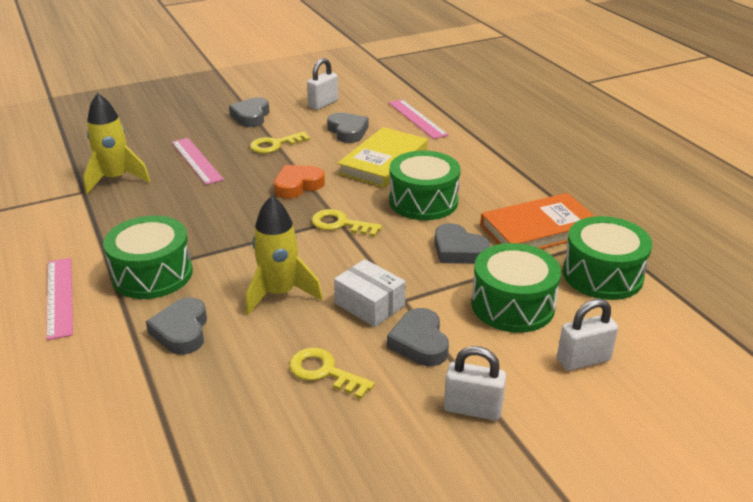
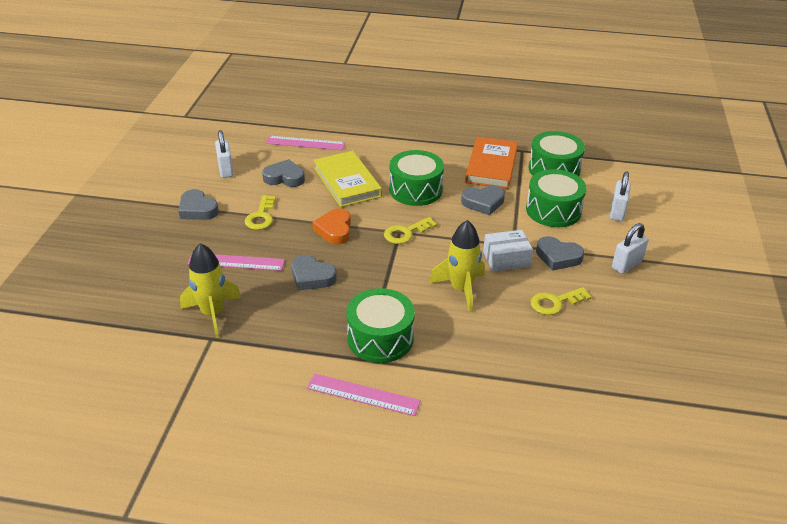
camera: 55 degrees left, 5 degrees up
(181, 331) = (462, 346): grey heart -> grey heart (312, 277)

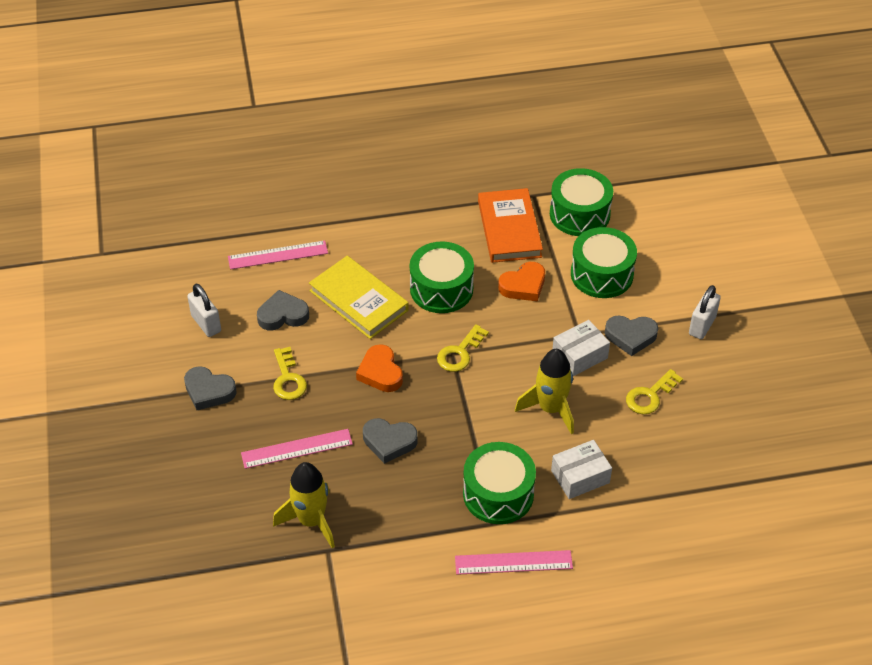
camera: 20 degrees left, 10 degrees up
(460, 345) = (580, 477): none -> white box
(483, 203) = (523, 285): grey heart -> orange heart
(617, 212) = (668, 257): white padlock -> none

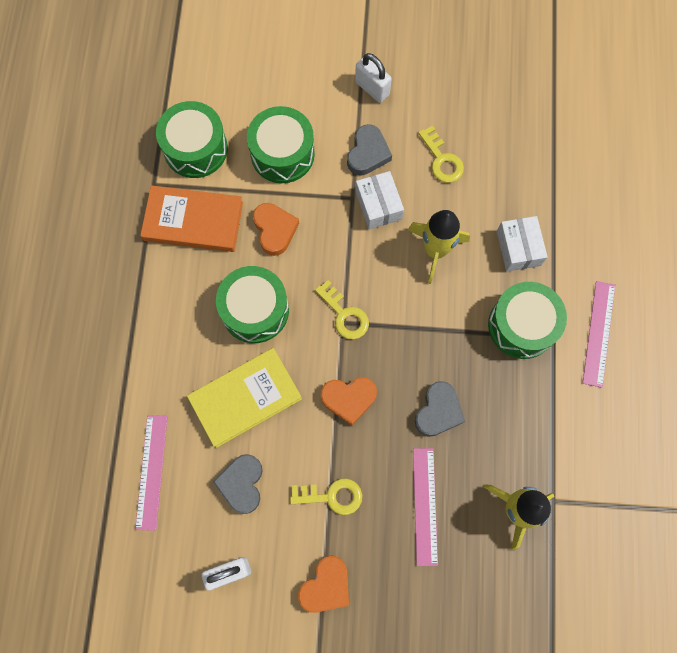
camera: 75 degrees left, 25 degrees up
(209, 391) = (326, 586): grey heart -> orange heart

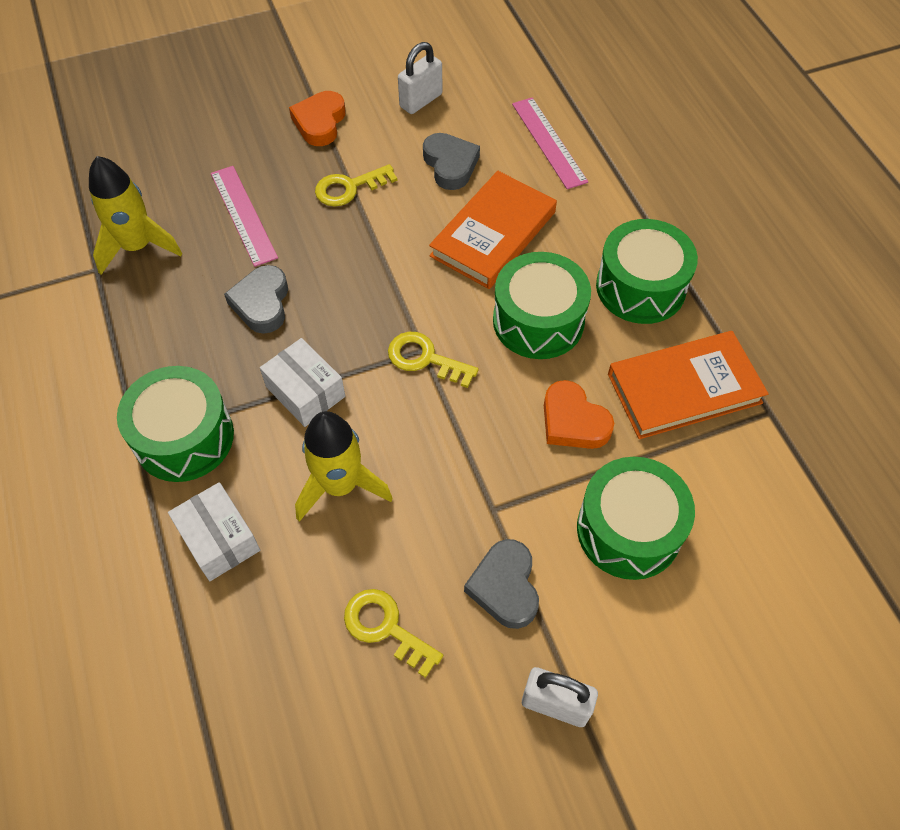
camera: 155 degrees right, 15 degrees down
(195, 148) = (752, 483): green drum -> green drum (640, 287)
(245, 398) = (493, 234): yellow book -> orange book
(349, 399) = (375, 276): orange heart -> none
(378, 205) = (450, 514): white box -> white box (305, 392)
(598, 333) = (72, 470): pink ruler -> none

